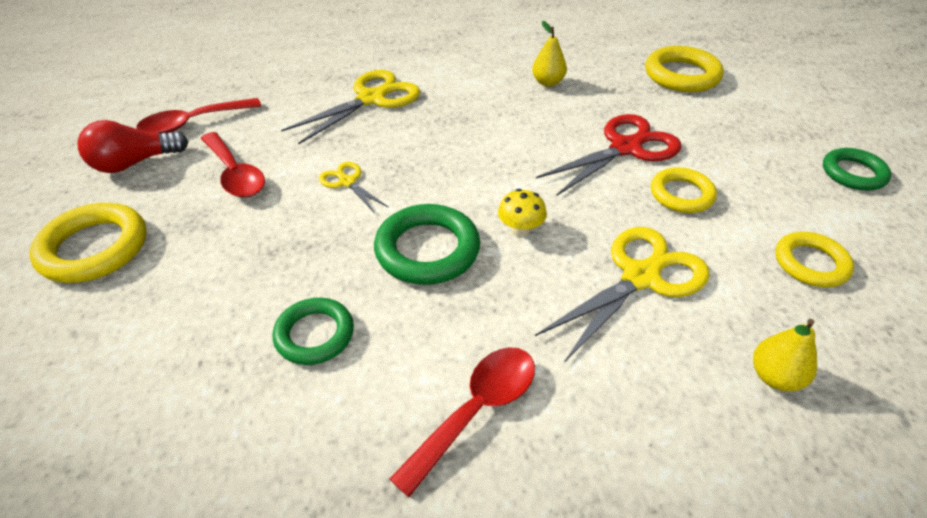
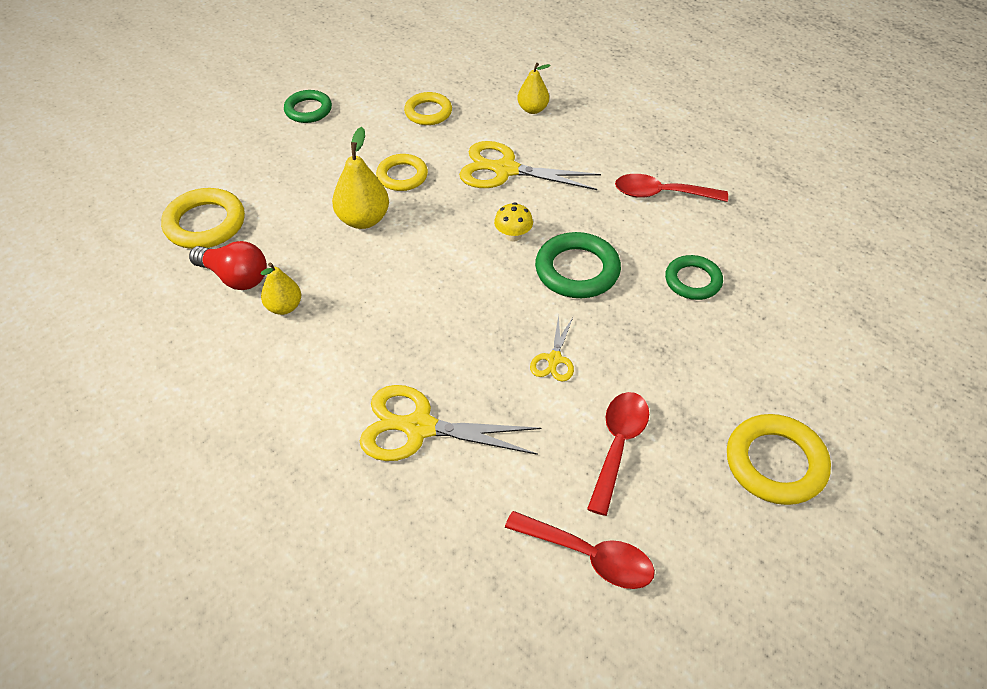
camera: 125 degrees left, 5 degrees up
(134, 163) = (683, 544): red light bulb -> red light bulb (235, 277)
(625, 148) = (363, 220): red scissors -> yellow pear

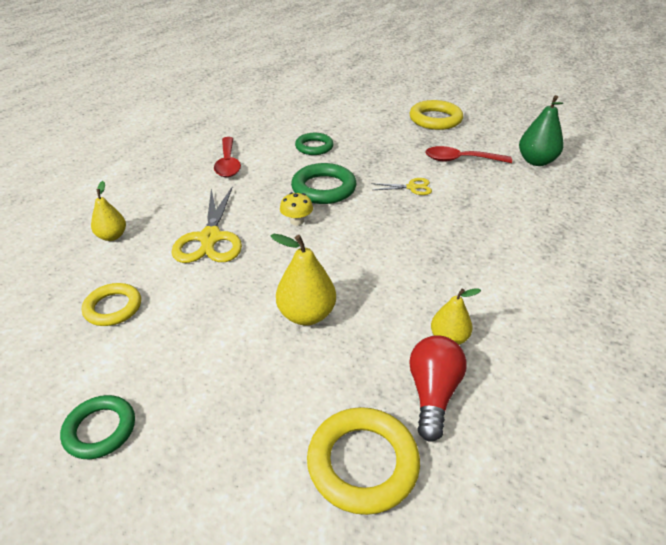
camera: 105 degrees left, 10 degrees down
(402, 176) = (231, 303): yellow ring -> none
(419, 427) = (509, 231): yellow scissors -> none
(589, 556) = (536, 161): red spoon -> green pear

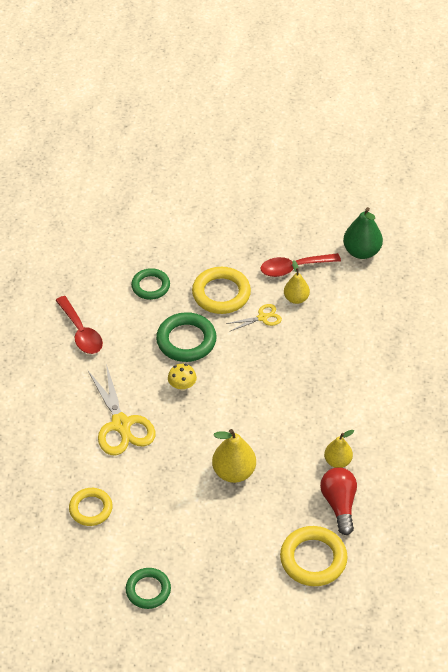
camera: 20 degrees left, 10 degrees up
(112, 236) = (38, 446): yellow pear -> yellow pear (296, 298)
(435, 119) = (252, 210): yellow ring -> yellow ring (221, 294)

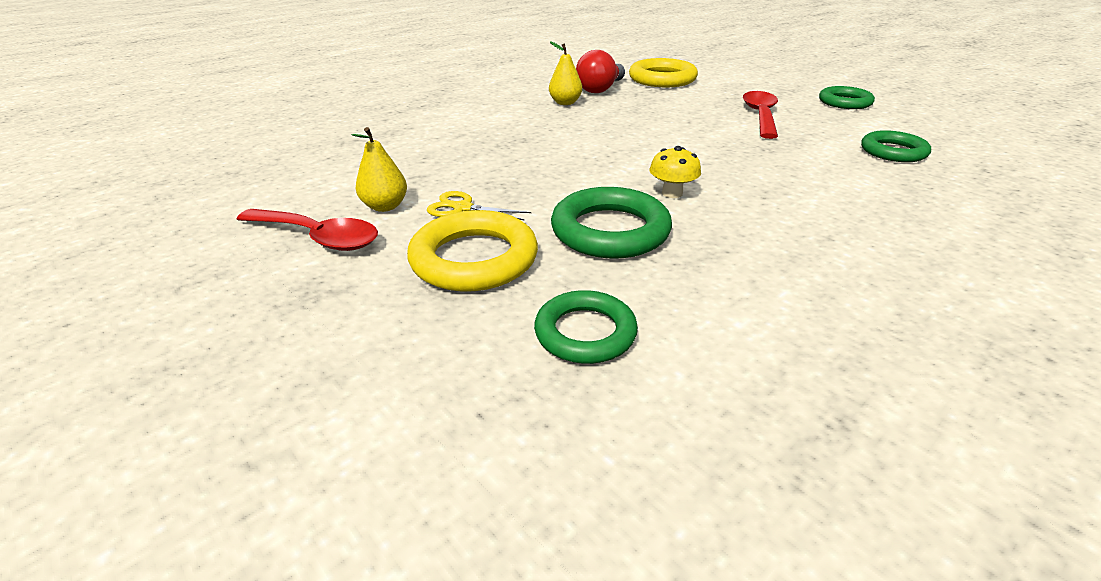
camera: 140 degrees left, 15 degrees down
(81, 332) = (815, 325): red spoon -> red spoon (760, 115)
(91, 509) = (893, 152): yellow ring -> green ring
(121, 424) = (803, 193): yellow scissors -> none
(234, 472) = (681, 125): yellow pear -> none
(361, 251) = (207, 212): green pear -> none

